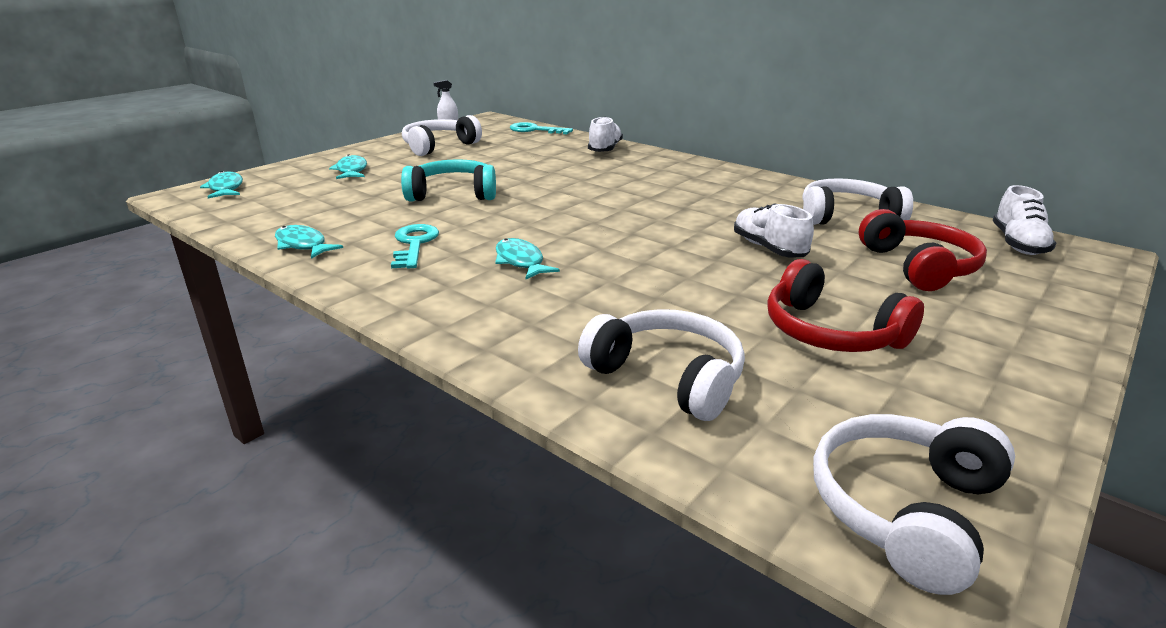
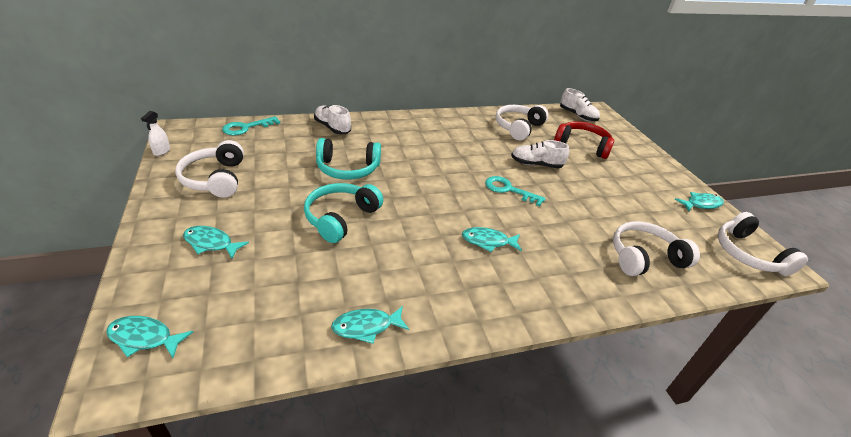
camera: 60 degrees left, 10 degrees up
(414, 244) = (420, 271): turquoise key -> turquoise key (508, 190)
(542, 174) = (347, 168): none -> turquoise headphones
(830, 332) = (626, 198): red headphones -> none
(995, 417) = (701, 204): none -> turquoise fish

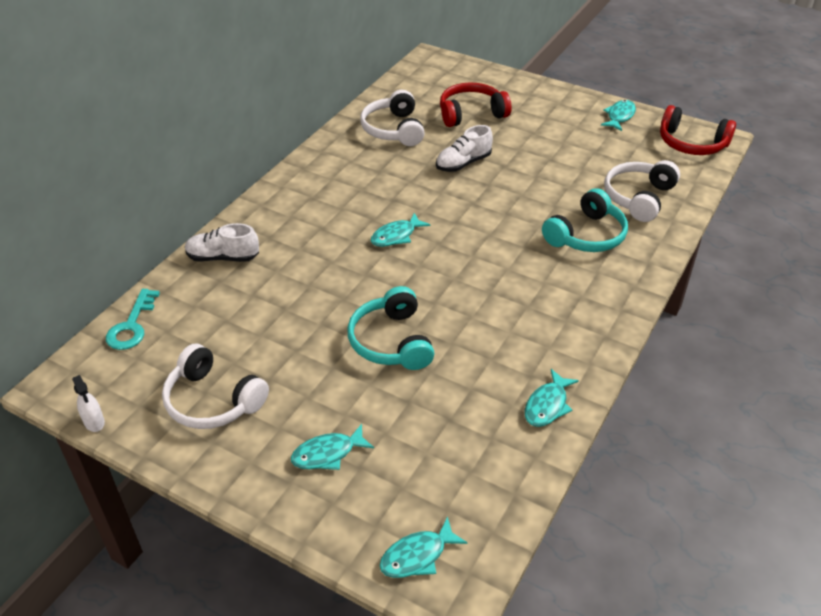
camera: 40 degrees left, 5 degrees up
(347, 168) = (316, 291): turquoise headphones -> turquoise headphones (586, 235)
(488, 241) = (528, 269): turquoise fish -> turquoise fish (396, 236)
(508, 190) = (477, 207): turquoise key -> none
(577, 116) = (423, 78): white shoe -> none
(748, 254) = (691, 143): white headphones -> red headphones

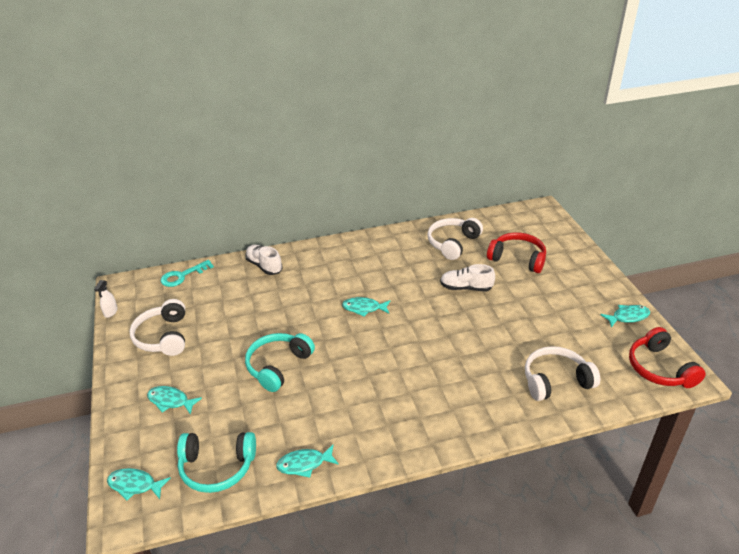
camera: 45 degrees right, 5 degrees down
(586, 235) = (480, 381): turquoise headphones -> turquoise headphones (217, 467)

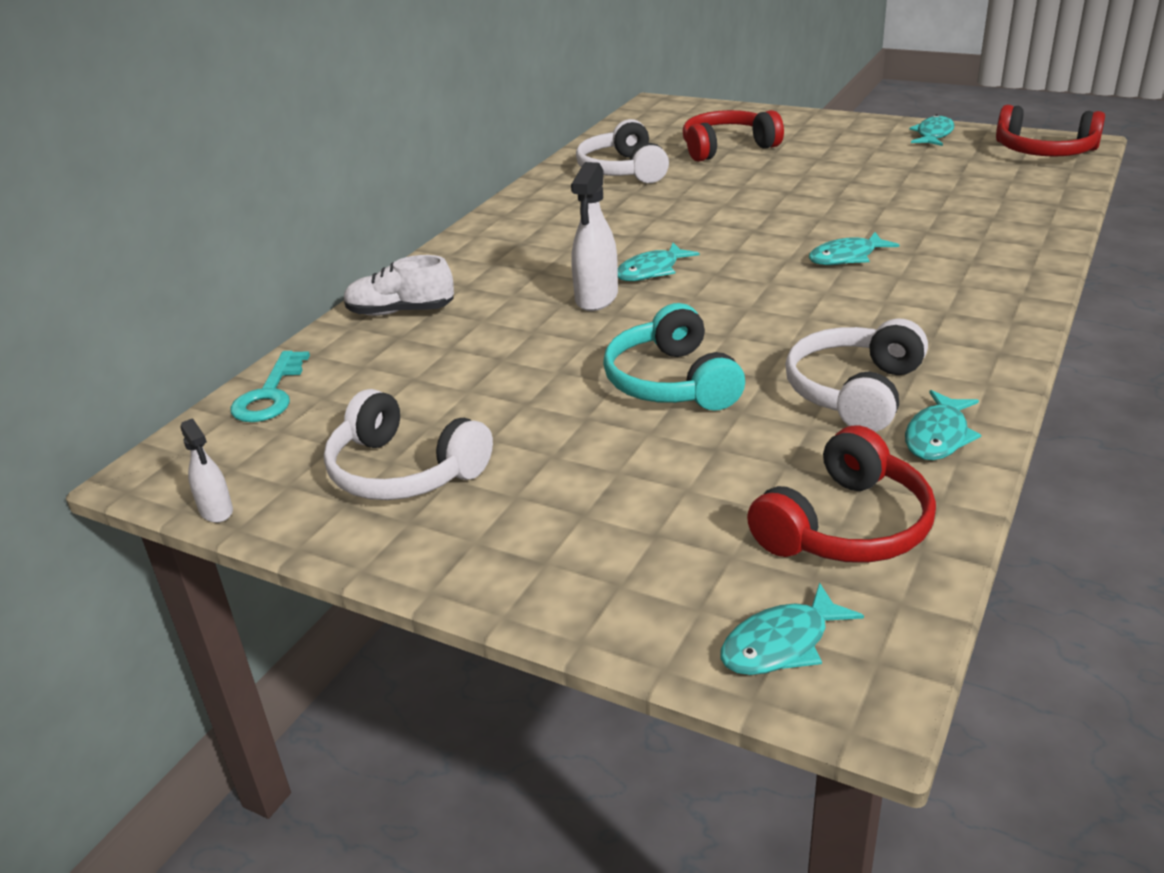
camera: 45 degrees left, 5 degrees down
(170, 401) = (599, 521): turquoise fish -> turquoise fish (846, 257)
(217, 467) = (845, 526): turquoise headphones -> red headphones
(324, 307) = (596, 298): none -> white spray bottle
(466, 288) = (729, 194): white shoe -> none
(555, 381) = (991, 207): white headphones -> white headphones (855, 392)

